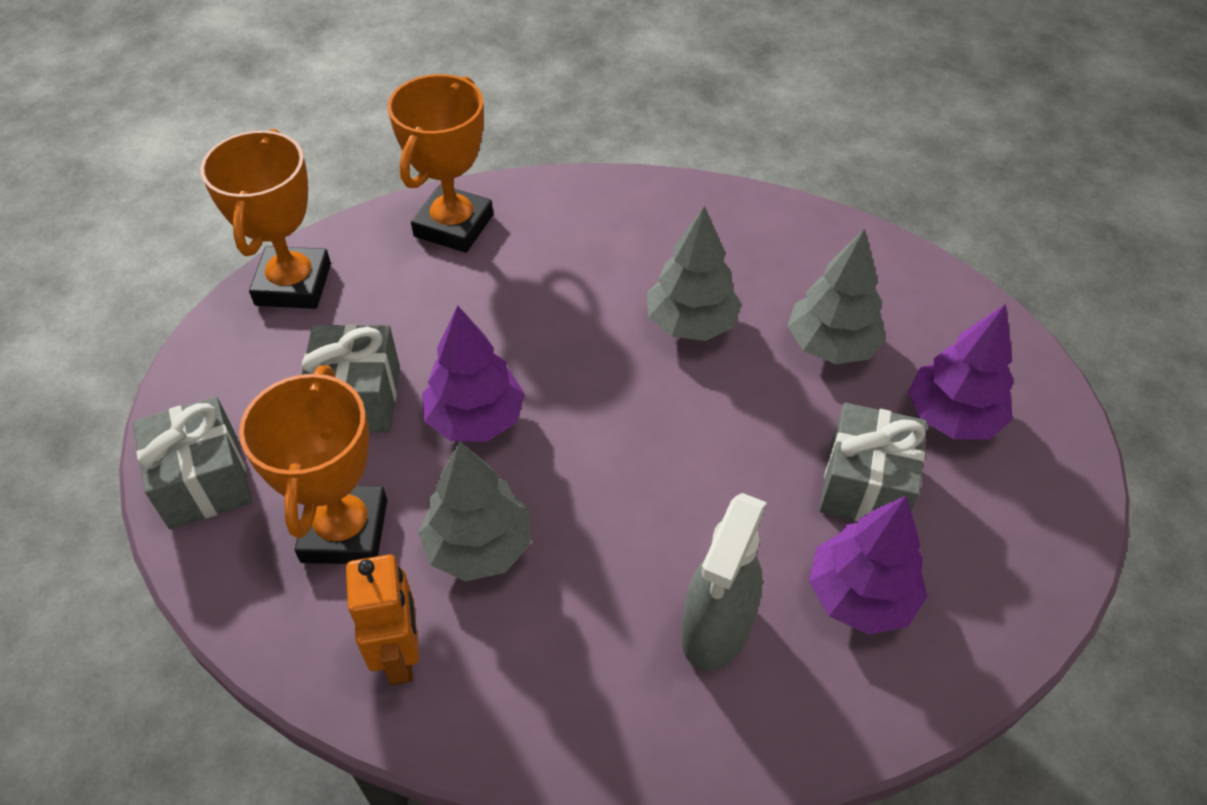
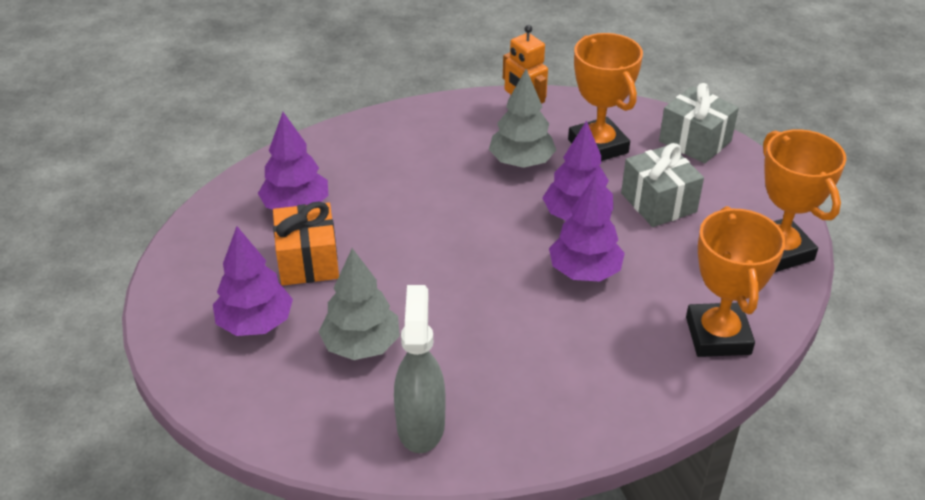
camera: 155 degrees right, 10 degrees down
(528, 340) = (584, 271): none -> purple tree
(691, 323) = (477, 324): grey tree -> none
(716, 629) = (371, 169): grey spray bottle -> grey spray bottle (420, 425)
(865, 485) = (308, 261): grey gift -> orange gift

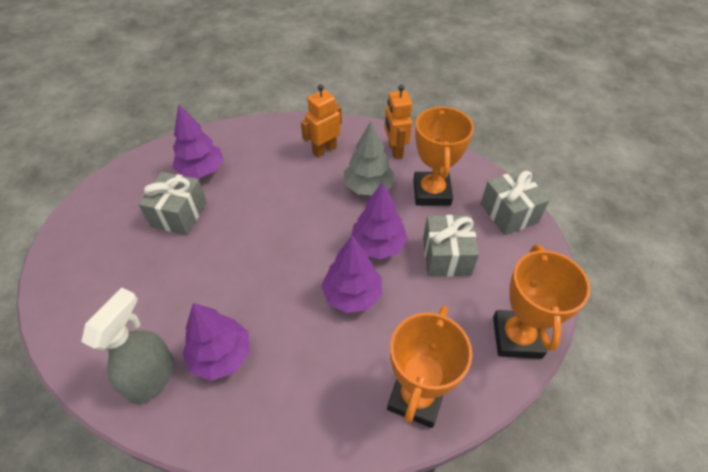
camera: 25 degrees right, 10 degrees up
(255, 323) = (114, 249): purple tree -> purple tree (221, 355)
(308, 261) = (179, 214): orange gift -> grey gift
(361, 345) = (163, 293): grey tree -> none
(437, 139) = (324, 150): none -> orange robot

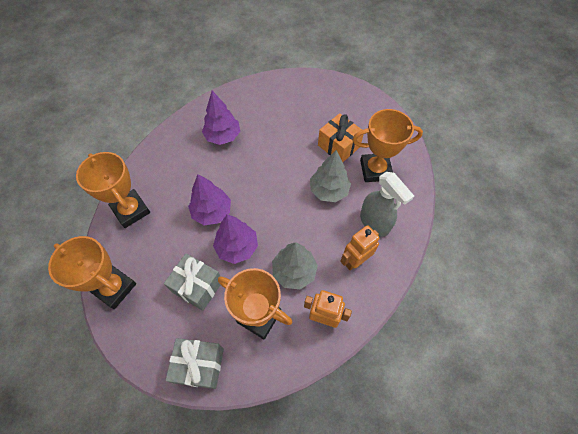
camera: 120 degrees right, 10 degrees up
(152, 377) = (232, 107): grey spray bottle -> grey spray bottle (374, 223)
(179, 214) = (338, 146): grey gift -> orange gift
(201, 170) = (375, 170): purple tree -> orange trophy
(252, 198) = (329, 190): none -> grey tree
(324, 150) = (355, 260): orange robot -> orange robot turned 120 degrees counterclockwise

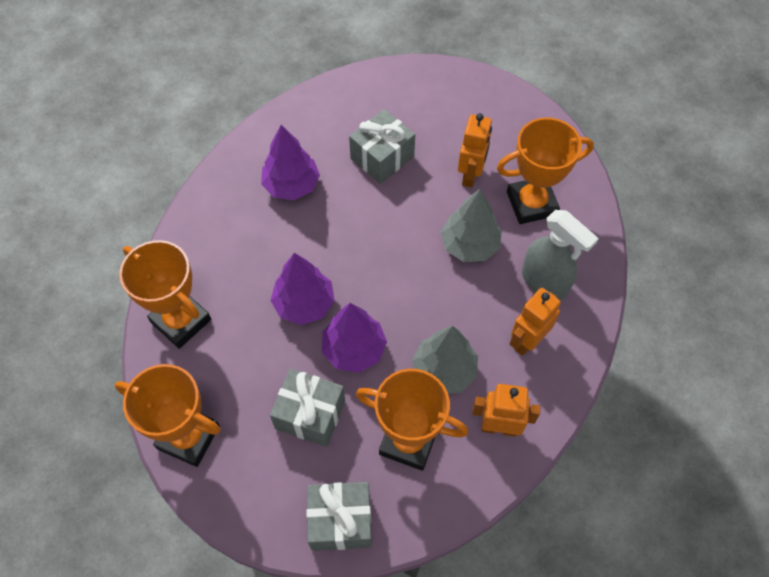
camera: 10 degrees left, 0 degrees up
(284, 127) = (382, 157): none -> grey gift
(338, 146) = (470, 175): orange gift -> orange robot

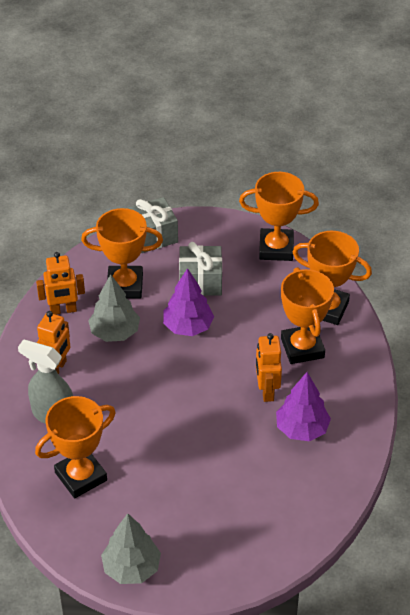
camera: 160 degrees right, 15 degrees down
(239, 277) = (302, 348): none -> orange trophy
(304, 304) = (241, 345): purple tree -> none
(382, 157) = (233, 478): grey gift -> none
(469, 245) = (125, 425): grey tree -> grey tree (131, 568)
(470, 175) = (145, 486): orange robot -> orange robot (266, 391)

